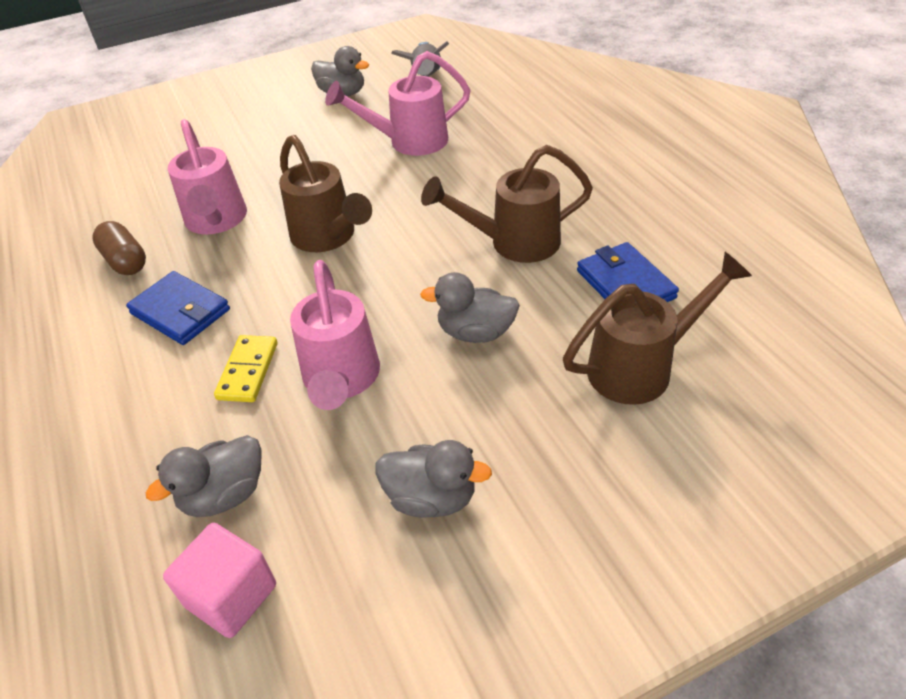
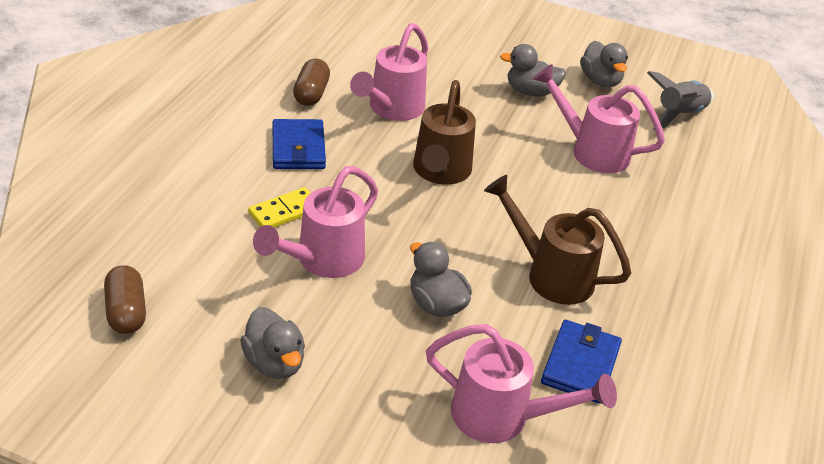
camera: 40 degrees right, 5 degrees down
(224, 495) = (187, 263): grey duck -> grey duck (530, 92)
(231, 595) = (126, 312): pink cube -> brown capsule
(641, 367) = (502, 417): brown watering can -> pink watering can

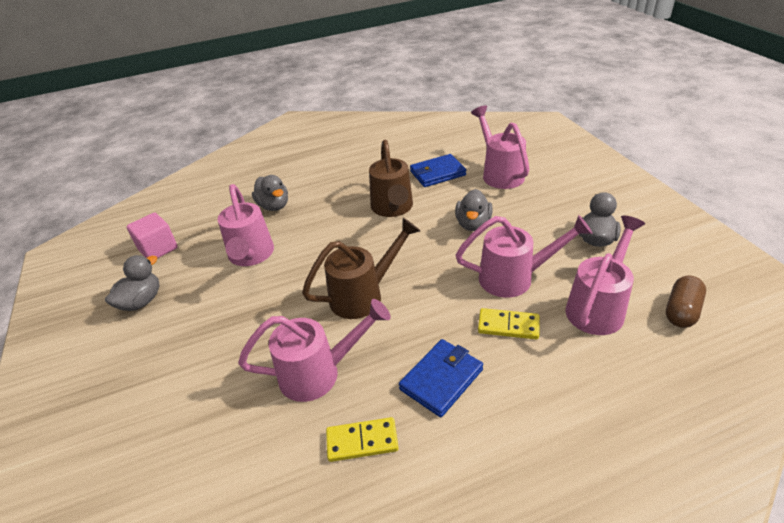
camera: 125 degrees left, 0 degrees up
(215, 273) = (598, 306): none -> pink watering can
(311, 94) = (362, 441): brown capsule -> yellow domino
(530, 92) = (199, 322): grey duck -> grey duck (274, 206)
(679, 115) = (158, 248): grey rocket -> pink cube

